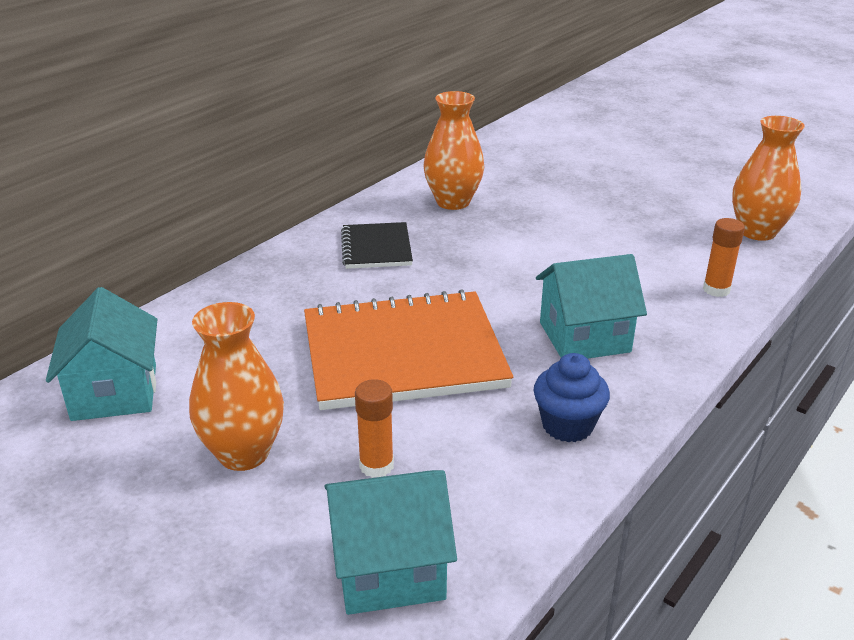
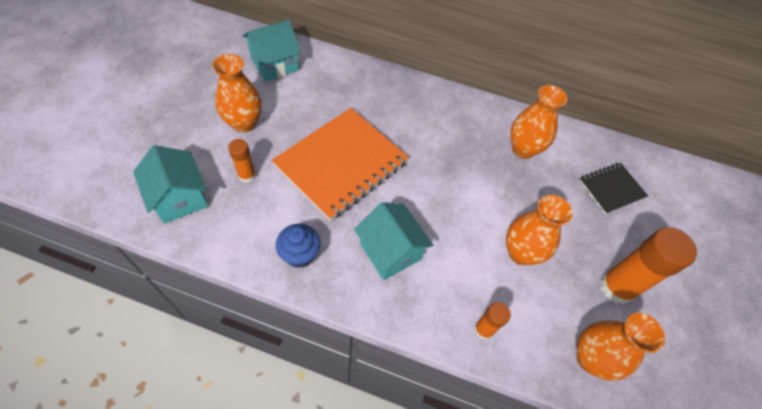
camera: 65 degrees right, 25 degrees up
(376, 248) = (444, 124): black notebook -> black notebook (611, 189)
(403, 354) = (341, 164): orange notebook -> orange notebook turned 75 degrees clockwise
(612, 240) = (521, 253): none -> orange vase
(671, 196) = (616, 287): none -> orange glue stick

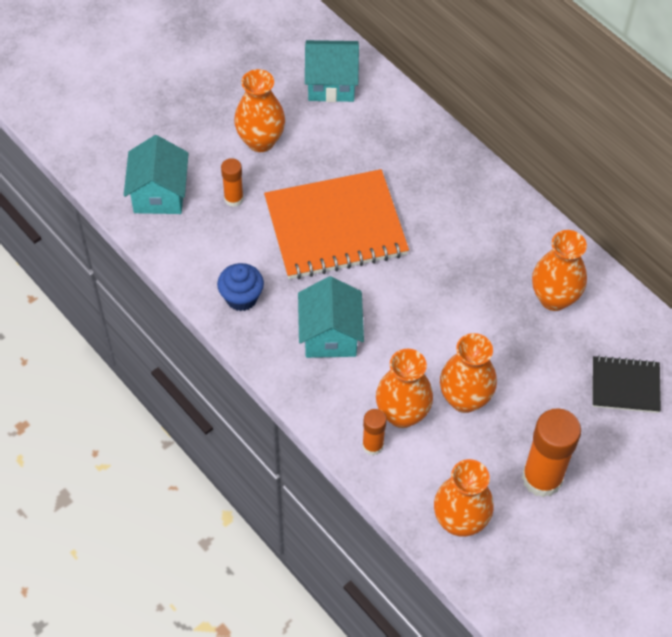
camera: 35 degrees right, 0 degrees up
(486, 289) = (402, 414): none -> orange vase

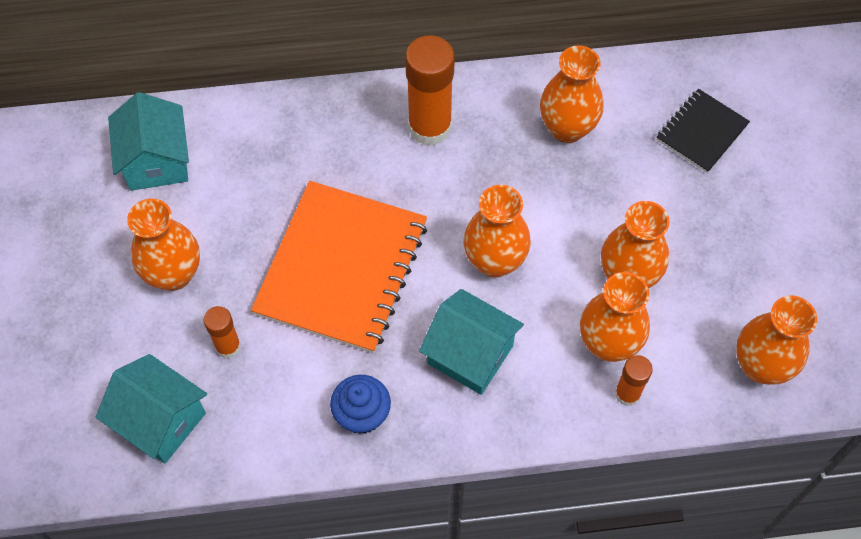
camera: 55 degrees left, 5 degrees up
(331, 84) = (156, 161): turquoise house -> turquoise house turned 45 degrees counterclockwise
(411, 311) = (494, 261): none -> orange vase
(542, 478) = (757, 264): orange glue stick -> orange glue stick (429, 127)

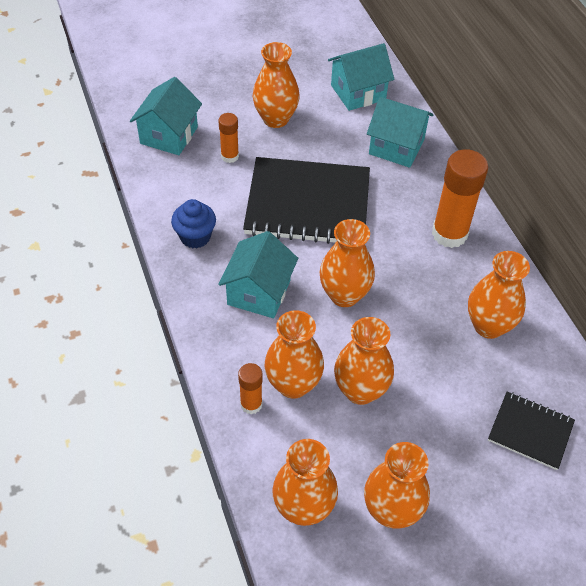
camera: 75 degrees right, 10 degrees down
(272, 143) = (396, 147): none -> turquoise house
(341, 268) = (308, 204): orange notebook -> black notebook
(773, 283) = (391, 510): none -> orange vase

